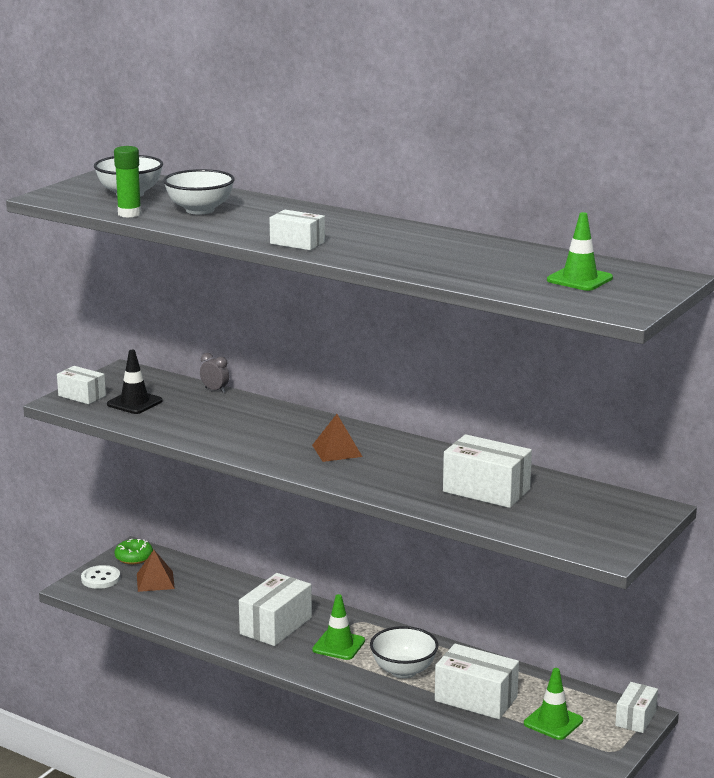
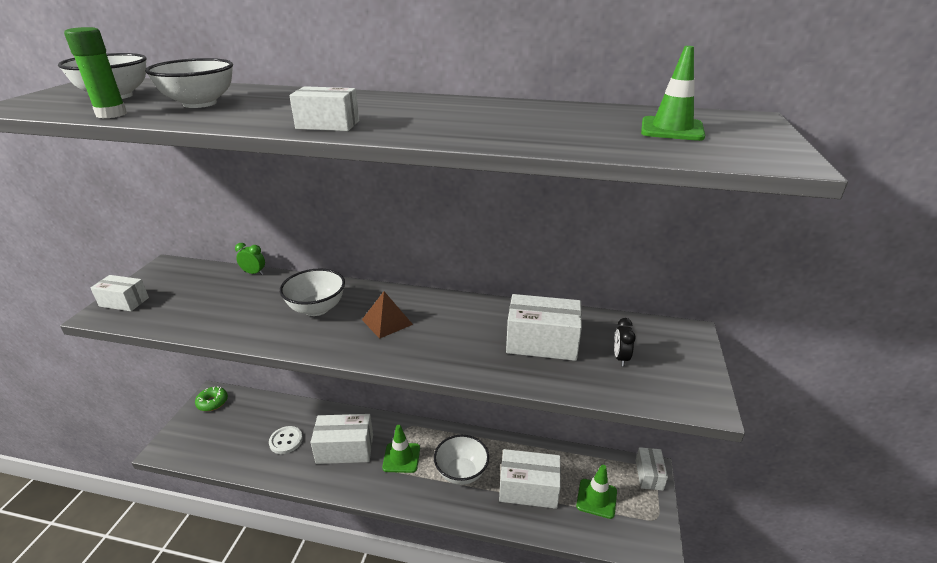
camera: 20 degrees left, 10 degrees up
(100, 579) = (186, 433): white button -> white button (286, 441)
(134, 403) = (179, 301): black traffic cone -> none
(155, 581) = (234, 424): brown pyramid -> none
(215, 390) = (254, 273): grey clock -> green clock
(270, 429) = (317, 308): none -> white bowl
(275, 626) = (345, 449): white box -> white box turned 75 degrees clockwise
(558, 513) = (620, 358): none -> black clock

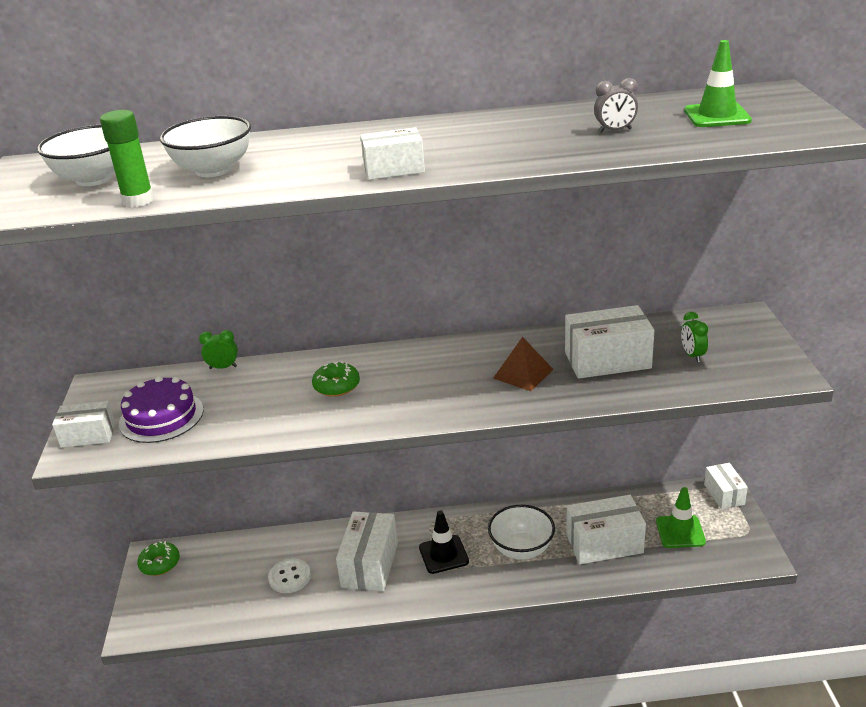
camera: 15 degrees left, 0 degrees up
(181, 300) = (161, 417): none -> purple cake
(317, 308) = (336, 386): white bowl -> green donut
(345, 449) = (370, 565): white box -> white box turned 60 degrees counterclockwise
(387, 322) = (428, 380): brown pyramid -> brown pyramid (523, 374)
(401, 458) = (443, 554): green traffic cone -> black traffic cone
(558, 126) = (615, 131): none -> grey clock
(620, 358) = (692, 355): black clock -> green clock

